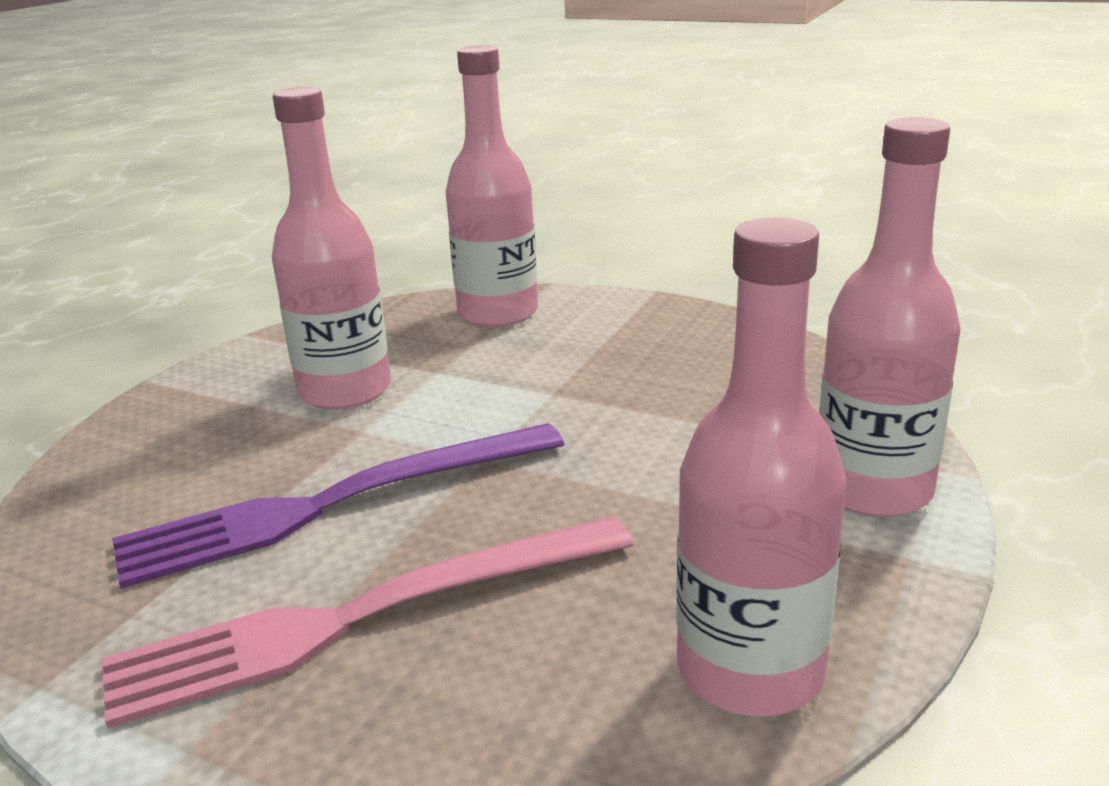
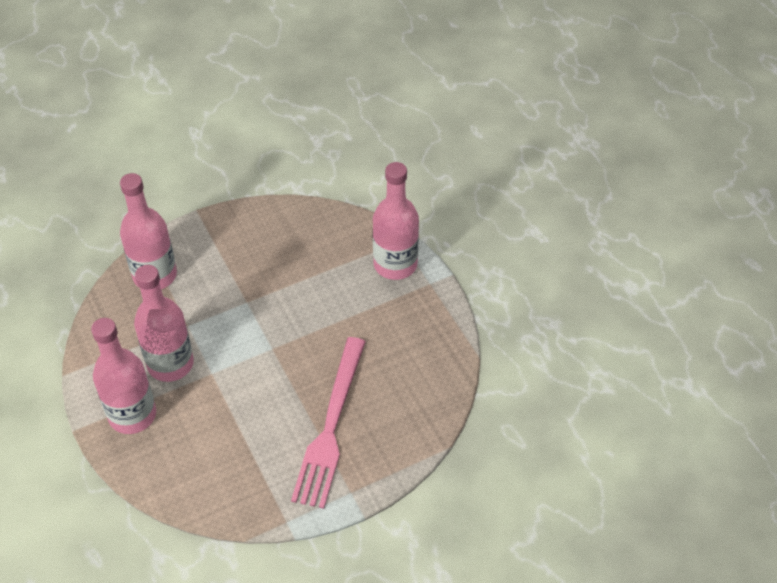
camera: 55 degrees left, 25 degrees up
(337, 503) = (257, 404): purple fork -> none
(750, 670) = (436, 353): pink bottle -> pink bottle (132, 415)

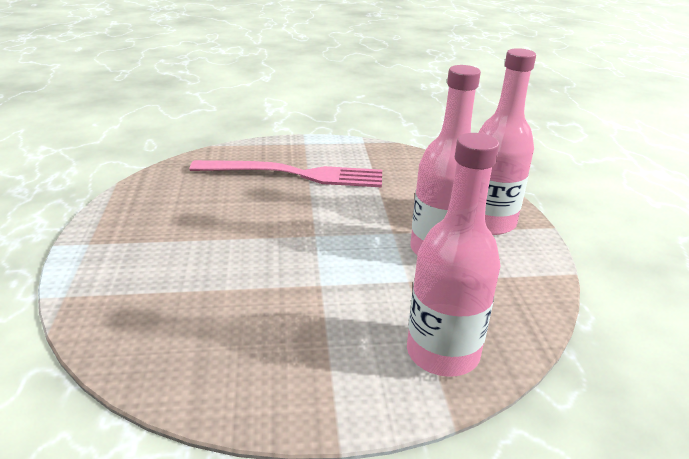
camera: 160 degrees left, 20 degrees down
(331, 425) = (293, 174): pink fork -> pink fork turned 60 degrees clockwise
(395, 264) = (104, 271): pink bottle -> none

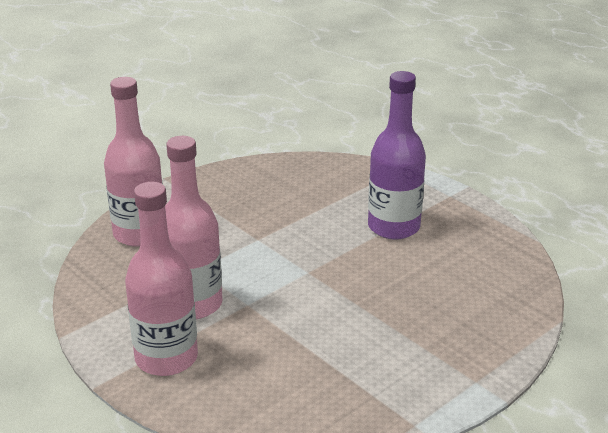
camera: 145 degrees right, 0 degrees up
(189, 238) = (393, 227): none -> purple bottle
(293, 174) = (415, 325): pink fork -> none

